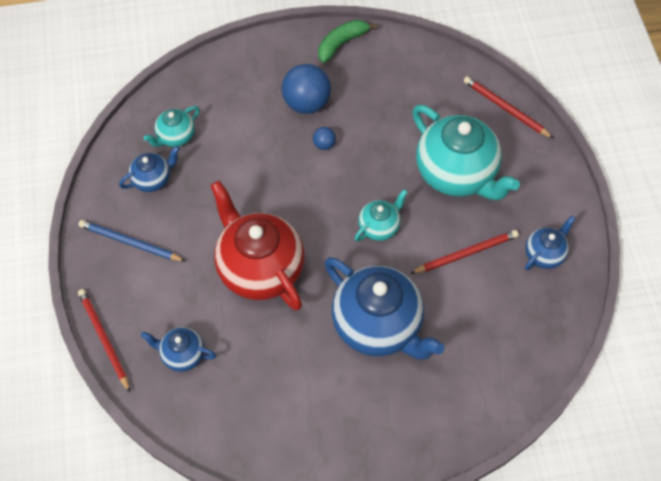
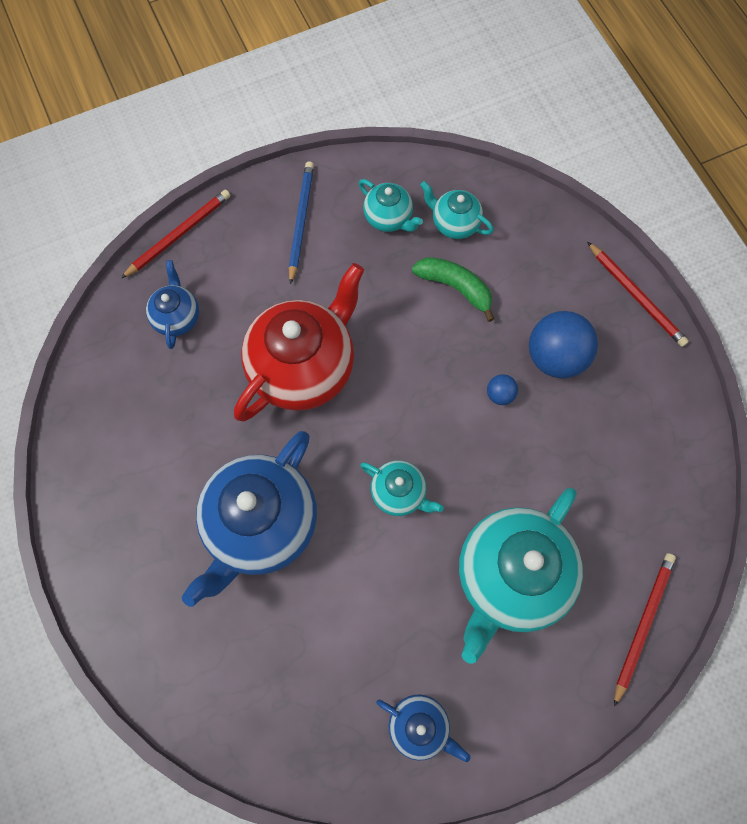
camera: 75 degrees right, 10 degrees up
(153, 179) = (389, 218): blue teapot -> turquoise teapot
(341, 43) = (667, 375): green banana -> green banana (455, 287)
(465, 253) = (391, 614): red pencil -> red pencil (636, 296)

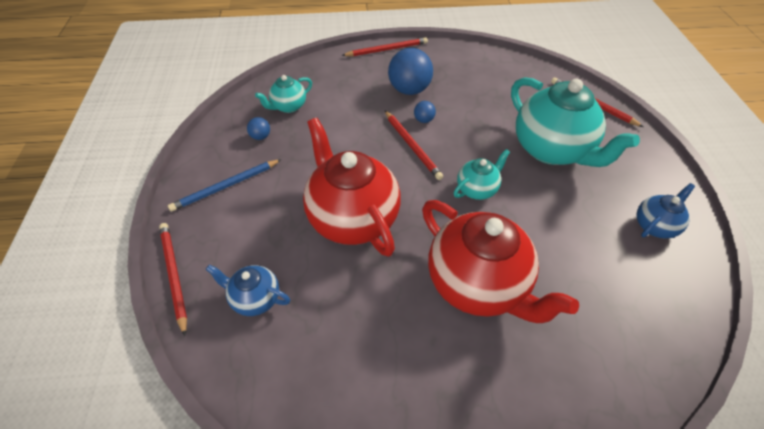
camera: 70 degrees left, 20 degrees down
(261, 525) = (478, 284): blue teapot -> red teapot
(300, 222) = (226, 186): blue pencil -> blue pencil turned 60 degrees counterclockwise
(389, 218) = (261, 137): turquoise teapot -> blue ball
(444, 394) = (412, 146): none -> red pencil
(455, 287) = (336, 119): green banana -> none

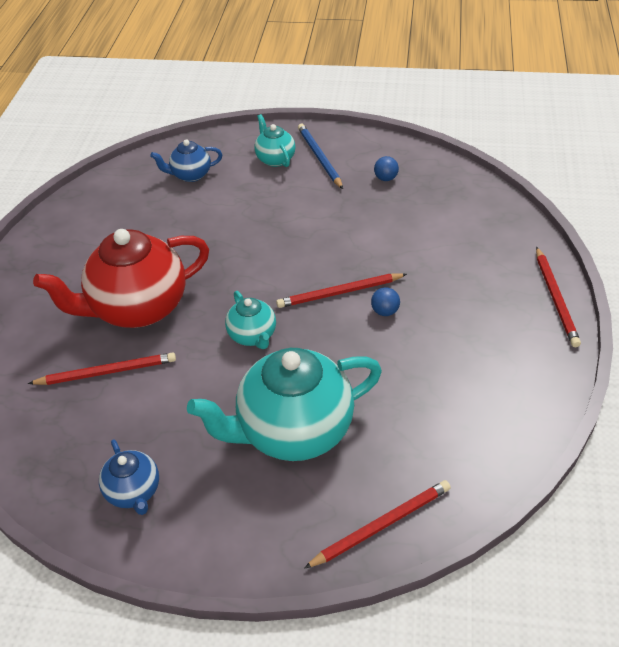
camera: 105 degrees right, 5 degrees down
(174, 276) = (231, 135): red pencil -> red pencil (106, 372)
(255, 298) = (190, 175): blue teapot -> blue teapot turned 135 degrees counterclockwise
(288, 107) = (434, 199): turquoise teapot -> turquoise teapot (275, 159)
(352, 218) = (250, 234): red teapot -> none
(409, 90) = (451, 308): blue ball -> none

